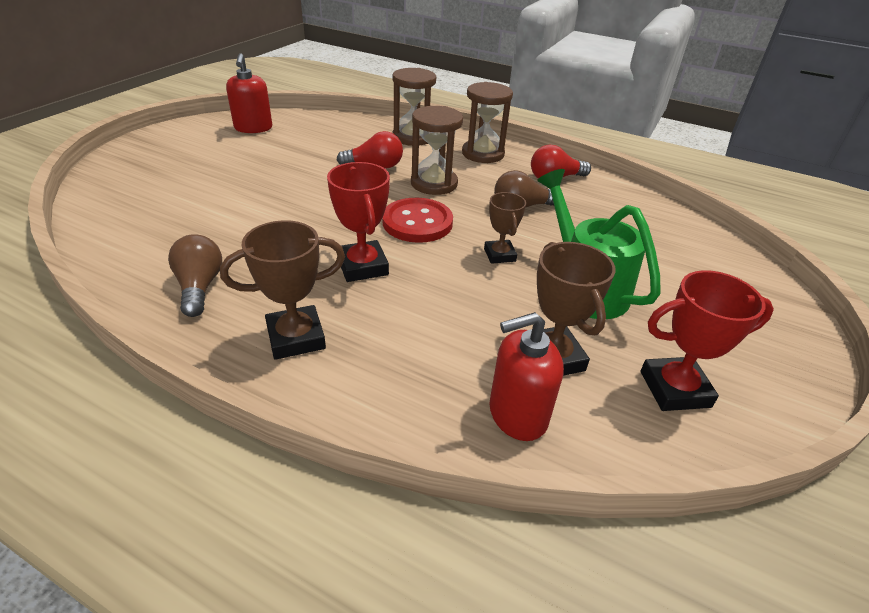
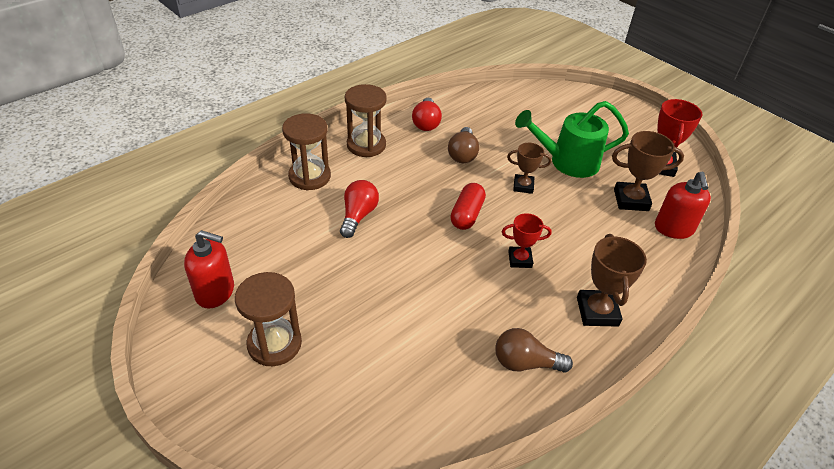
camera: 70 degrees left, 5 degrees up
(362, 266) = (520, 259): red trophy -> red trophy, size x0.65
(417, 222) = (467, 214): red button -> red capsule
(434, 183) = (407, 188): brown hourglass -> brown hourglass (274, 344)

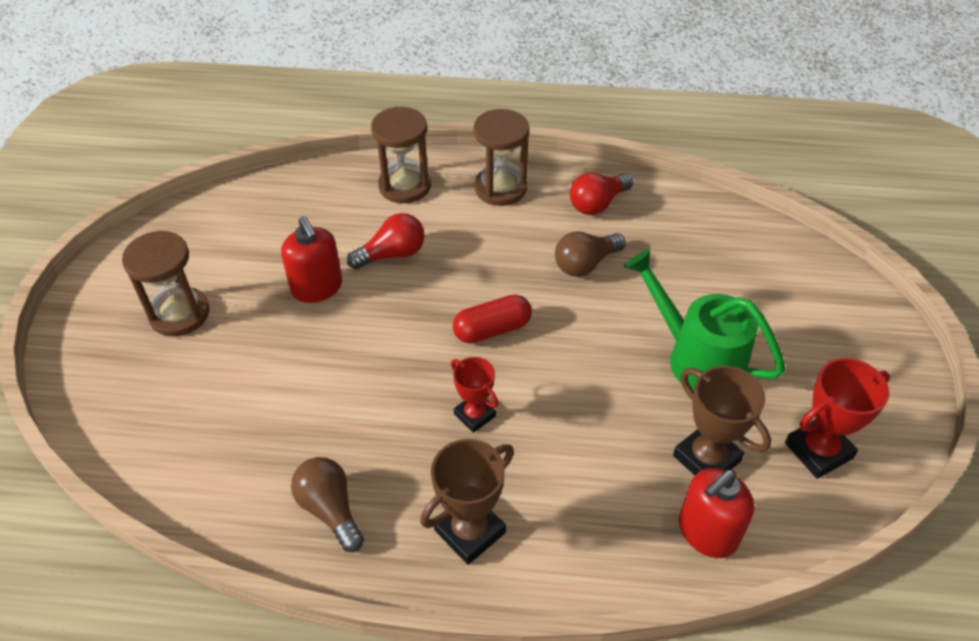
camera: 50 degrees right, 5 degrees up
(215, 292) = (199, 237): red soap dispenser -> red soap dispenser (317, 287)
(523, 186) = (599, 345): brown trophy -> none

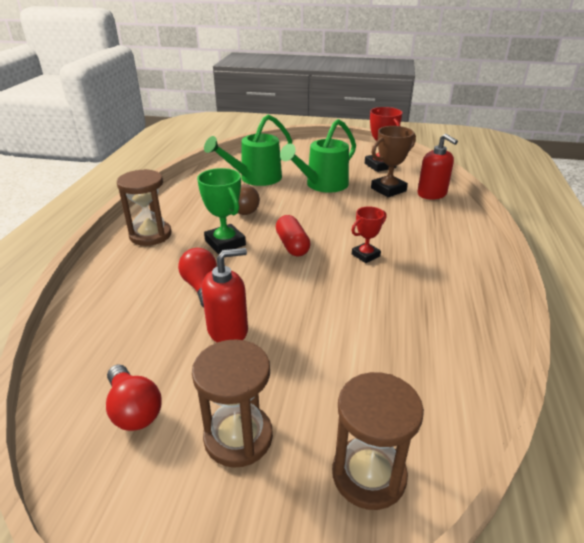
camera: 85 degrees left, 15 degrees down
(330, 509) = (455, 318): brown light bulb -> none
(404, 186) = (119, 279): brown hourglass -> brown hourglass (369, 475)
(470, 531) = (453, 260): brown trophy -> none
(490, 260) = (225, 243): none -> green trophy
(597, 204) = (187, 201): red light bulb -> red light bulb (134, 410)
(695, 267) = (255, 178): none -> green watering can

